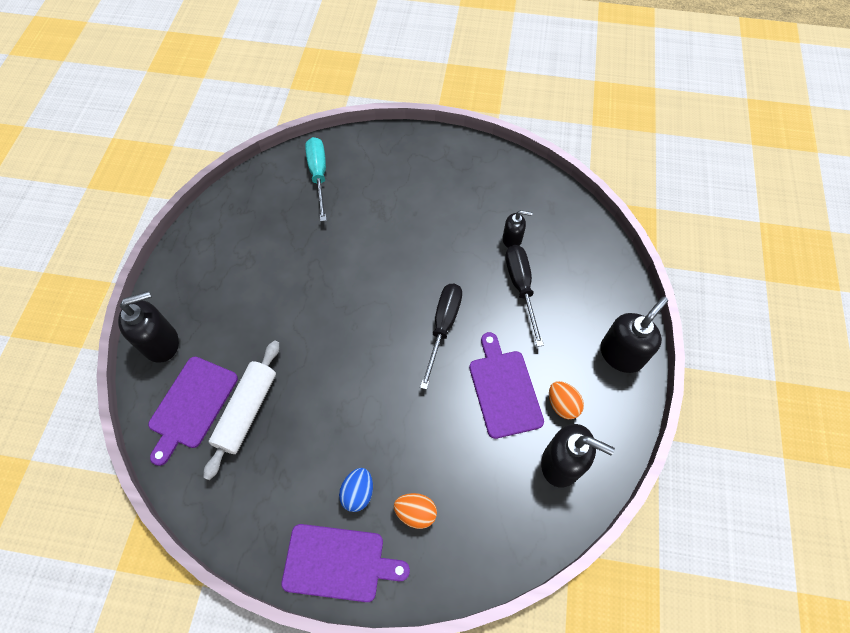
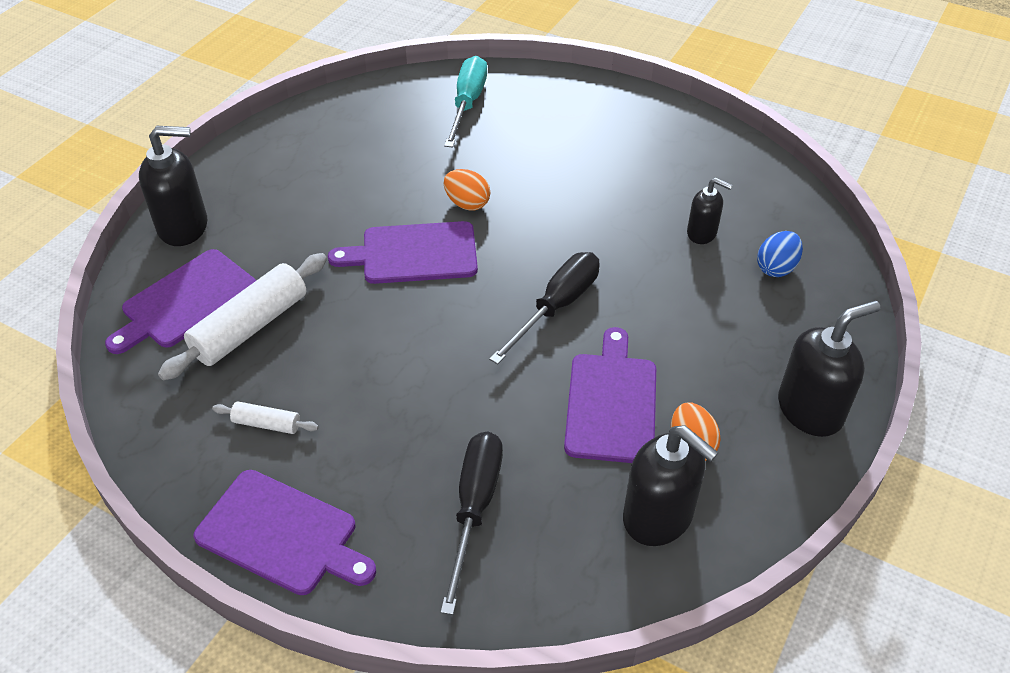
camera: 20 degrees right, 15 degrees down
(292, 483) = (266, 424): none -> white rolling pin
(333, 314) = (413, 253): none -> purple cutting board
(358, 493) = (348, 461): blue egg -> blue egg (776, 268)
(416, 512) = (416, 510): orange egg -> orange egg (467, 203)
(521, 287) = (690, 291): black screwdriver -> black screwdriver (474, 508)

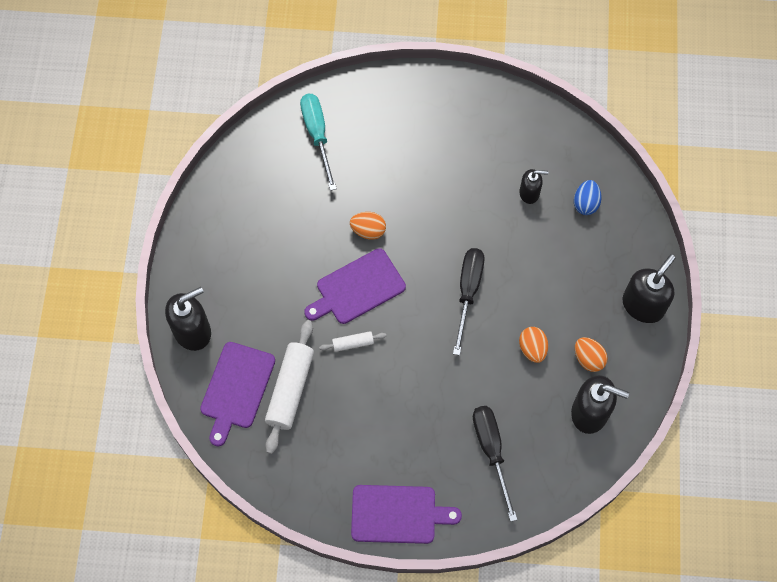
camera: 25 degrees left, 20 degrees up
(266, 424) = (345, 451): white rolling pin -> white rolling pin (353, 343)
(611, 402) = (532, 349): purple cutting board -> orange egg

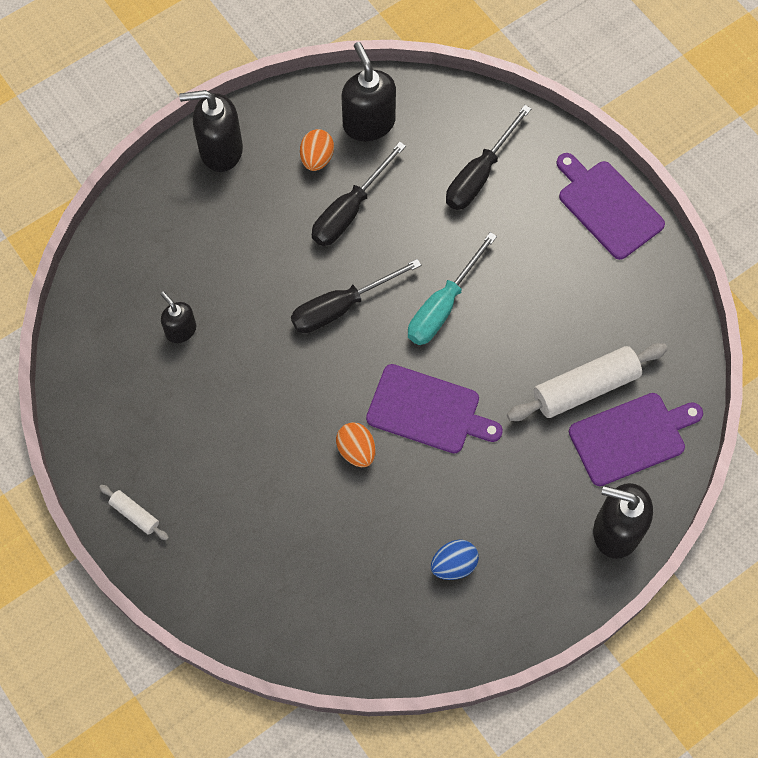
camera: 130 degrees left, 0 degrees up
(317, 135) = (288, 595): turquoise screwdriver -> turquoise screwdriver (443, 306)
(353, 343) = (488, 369): white rolling pin -> white rolling pin (135, 514)
(532, 349) = (349, 210): orange egg -> black screwdriver
(585, 203) = (149, 271): blue egg -> blue egg (454, 565)

